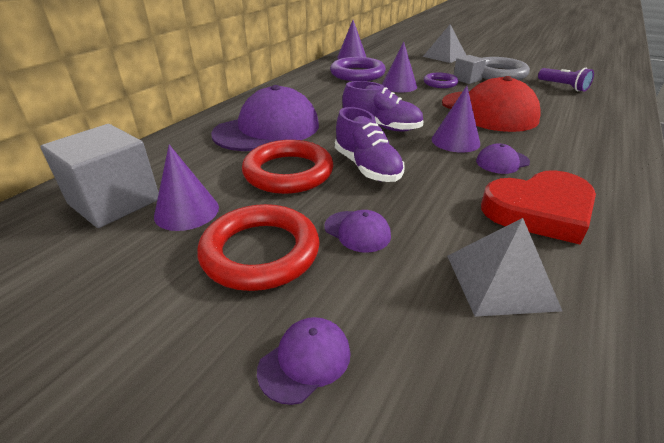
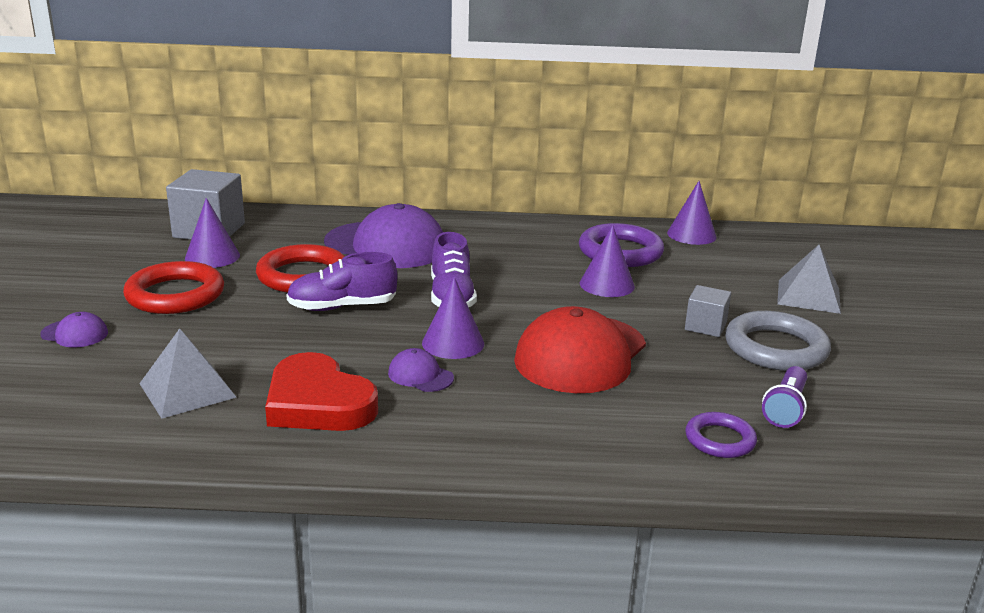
camera: 60 degrees right, 10 degrees down
(357, 231) = (224, 323): purple cap -> none
(367, 167) = (342, 307): purple shoe -> purple shoe turned 45 degrees clockwise
(440, 83) = (658, 309): purple ring -> purple ring (720, 440)

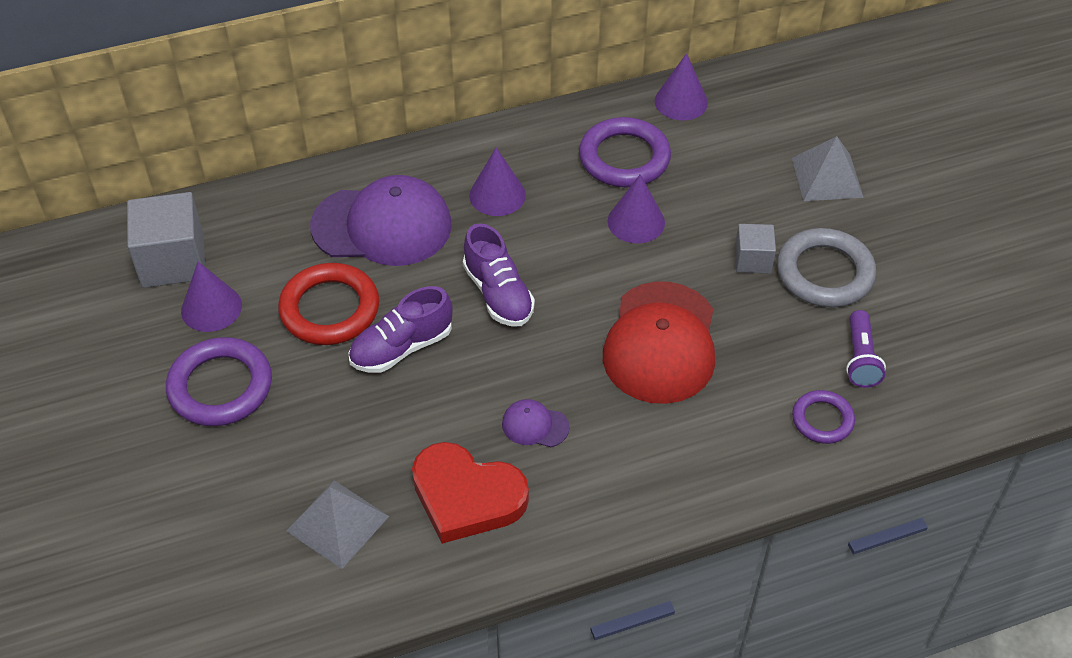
camera: 20 degrees left, 25 degrees up
(74, 334) = (166, 483): purple cap -> none
(175, 295) = (220, 387): red ring -> purple ring
(453, 343) = (538, 367): purple cone -> purple cone (497, 195)

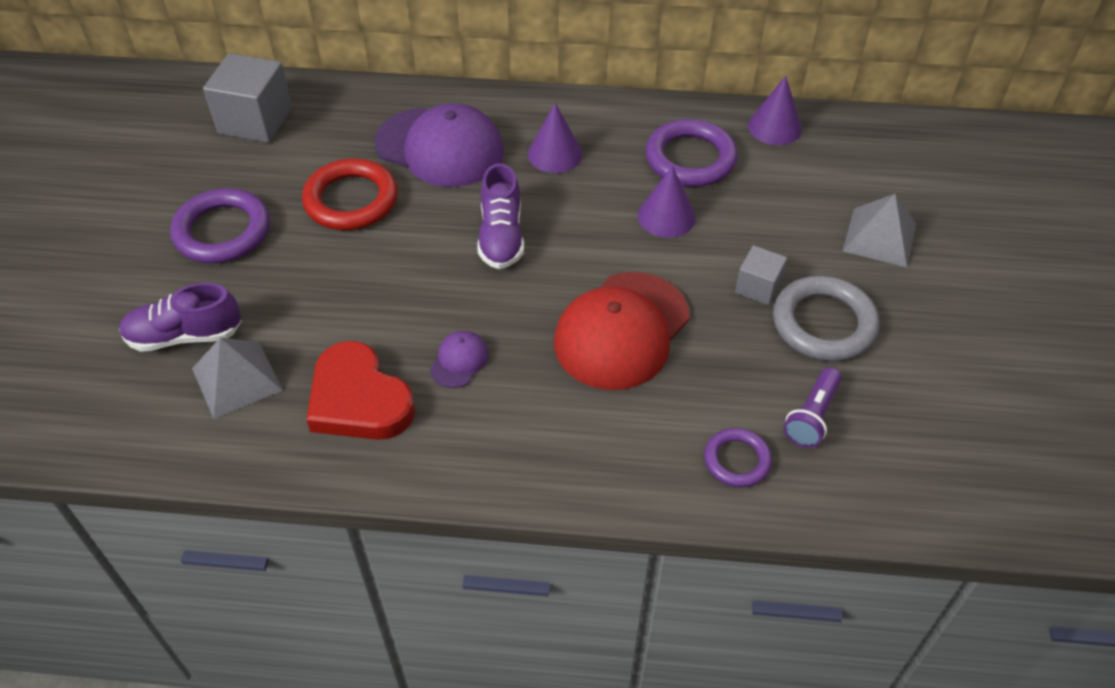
camera: 25 degrees right, 0 degrees up
(211, 308) = (259, 167): purple cone -> none
(402, 348) = (389, 252): purple shoe -> purple shoe (185, 336)
(535, 425) = (459, 361): purple cap -> purple cap turned 75 degrees clockwise

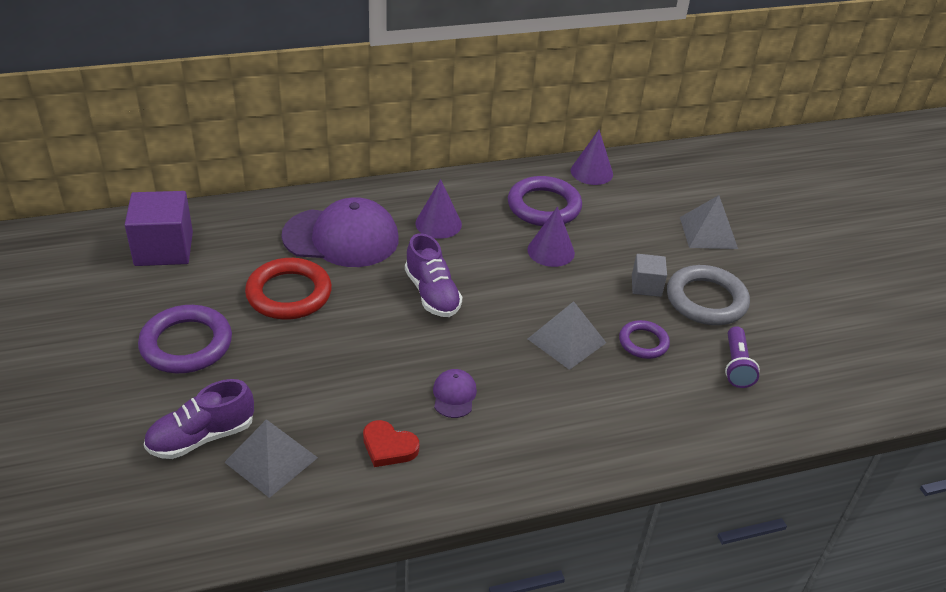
camera: 25 degrees left, 10 degrees down
(255, 121) = (164, 249): grey cube -> purple cube
(359, 399) = (388, 447): red heart -> red heart, size x0.56
(622, 330) = (566, 340): red cap -> grey pyramid
(737, 460) = (704, 410): purple ring -> purple ring (643, 342)

